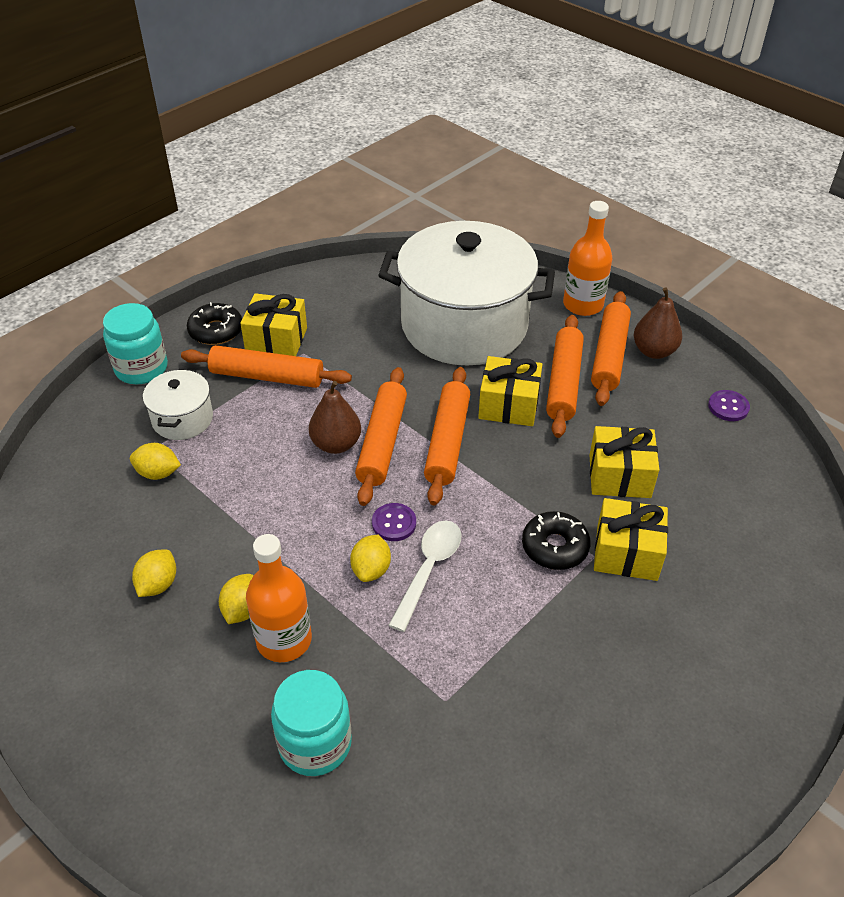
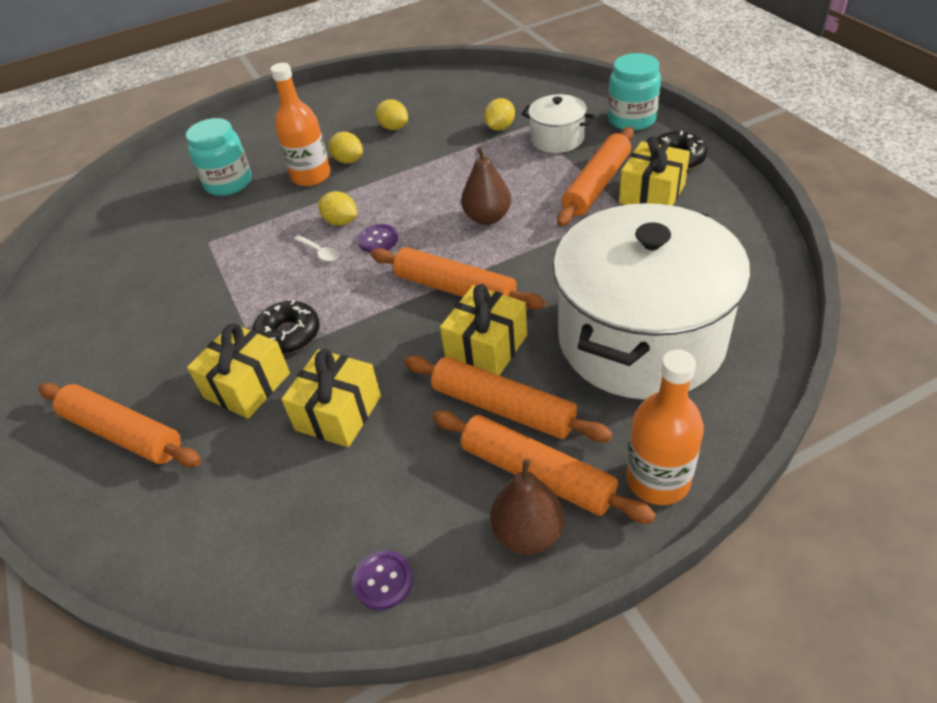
camera: 115 degrees right, 0 degrees up
(382, 442) = (476, 246): orange rolling pin -> orange rolling pin (123, 433)
(428, 570) = (319, 252): white spoon -> white spoon, size x0.54

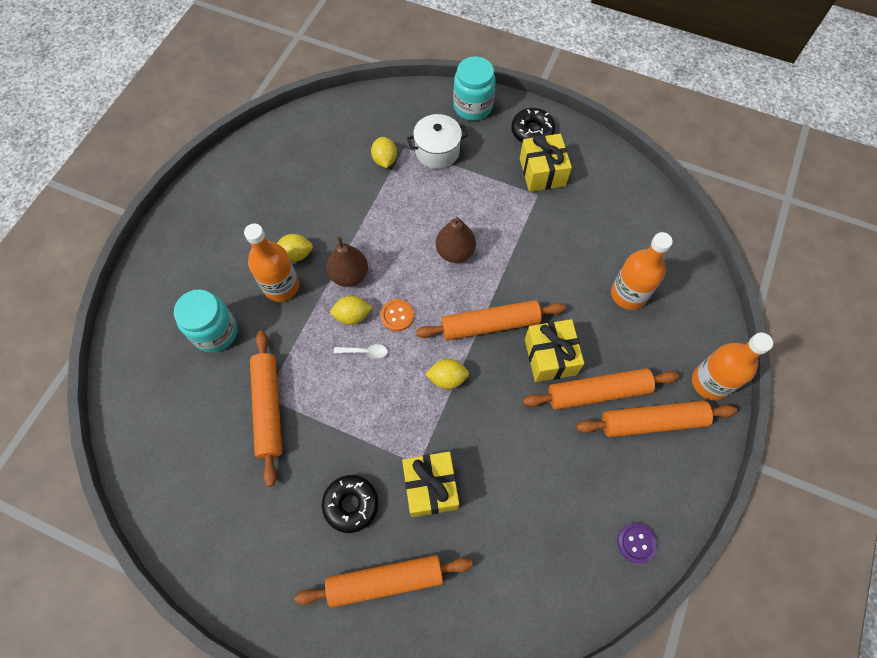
camera: 45 degrees left, 20 degrees up
(288, 335) = (416, 432): black donut -> black donut (351, 504)
(338, 413) = (509, 464): yellow gift -> none
(378, 240) = (397, 315): purple button -> orange button
(394, 127) = (299, 201): yellow lemon -> yellow lemon (447, 378)
(528, 533) = (678, 460): brown pear -> brown pear (349, 275)
(597, 185) = (501, 182): orange rolling pin -> orange rolling pin (269, 408)
(640, 339) = (628, 294): white pot -> orange bottle

